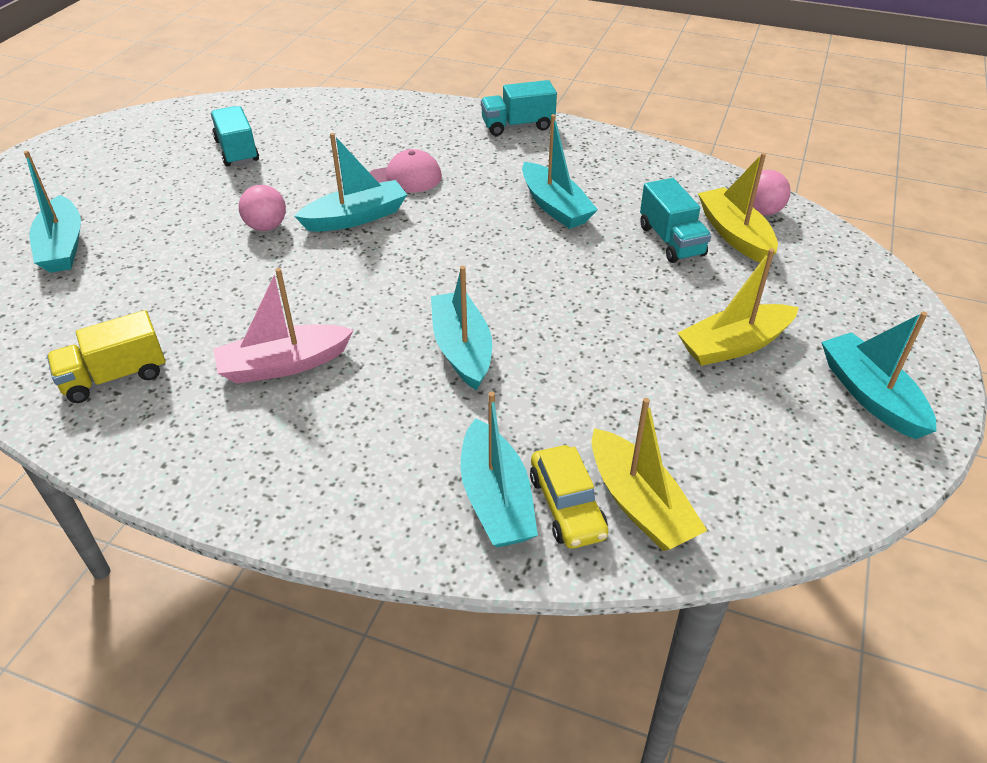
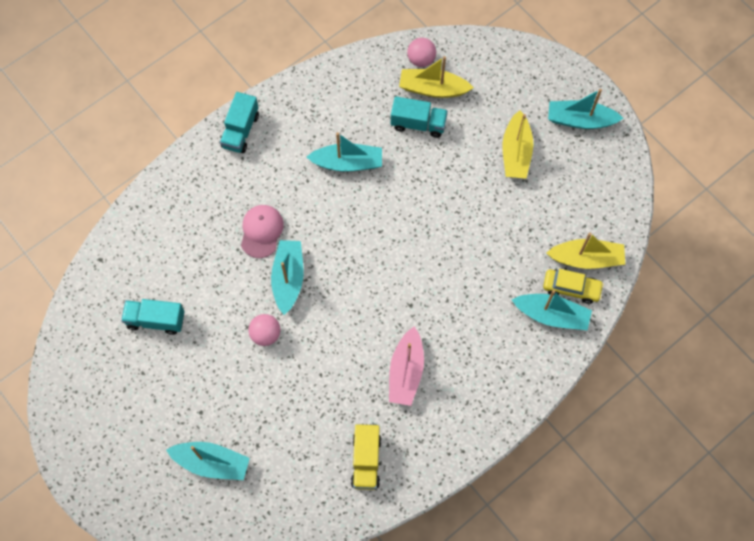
camera: 60 degrees left, 25 degrees up
(462, 349) = (445, 279): turquoise boat -> none

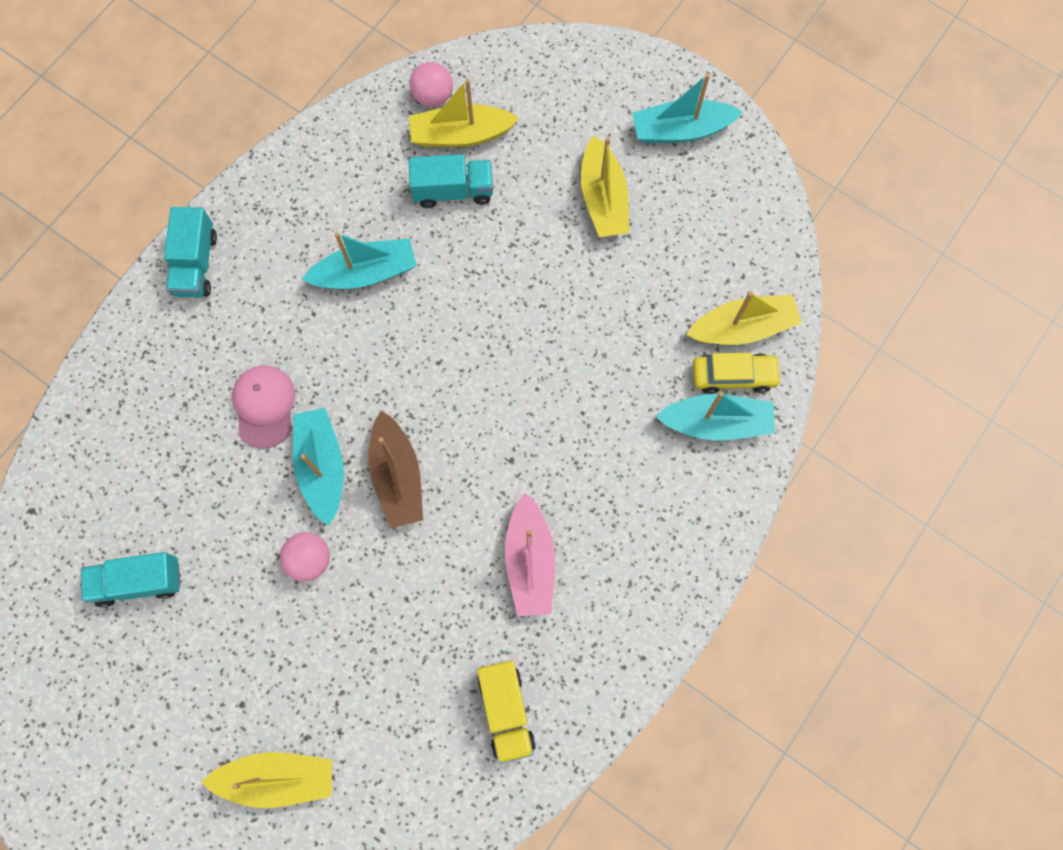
camera: 15 degrees left, 5 degrees up
(212, 463) = (278, 778): turquoise boat -> yellow boat
(335, 296) = (397, 476): none -> brown boat

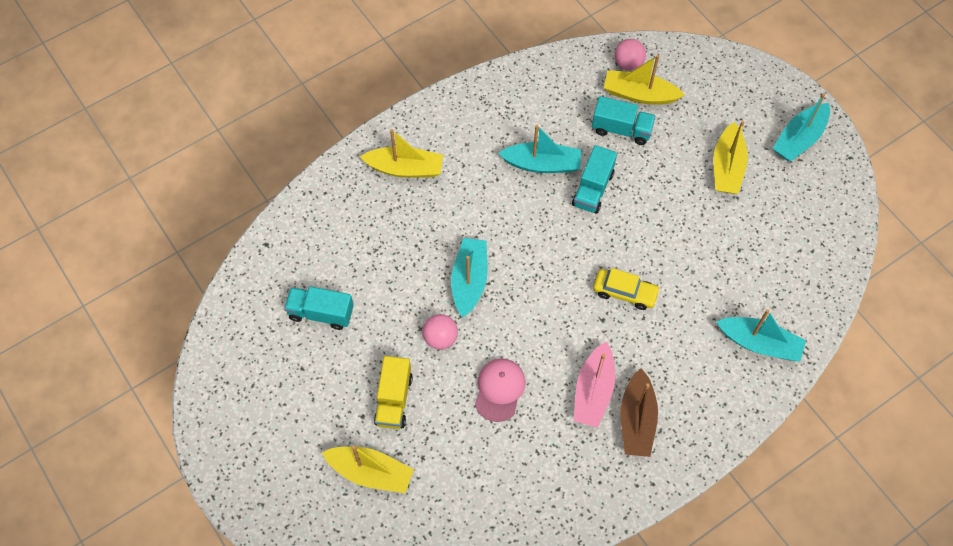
camera: 20 degrees right, 10 degrees down
(196, 264) = (428, 122): turquoise truck -> turquoise truck (593, 189)
(264, 406) = (443, 228): pink cap -> pink cap (499, 390)
(397, 476) = (519, 304): brown boat -> brown boat (637, 420)
(506, 711) = (543, 485): yellow truck -> yellow truck (394, 399)
(681, 130) = (799, 139): turquoise boat -> turquoise boat turned 60 degrees counterclockwise
(733, 376) = (783, 316): yellow car -> yellow car (625, 292)
(742, 327) = (800, 285): yellow boat -> yellow boat (405, 168)

